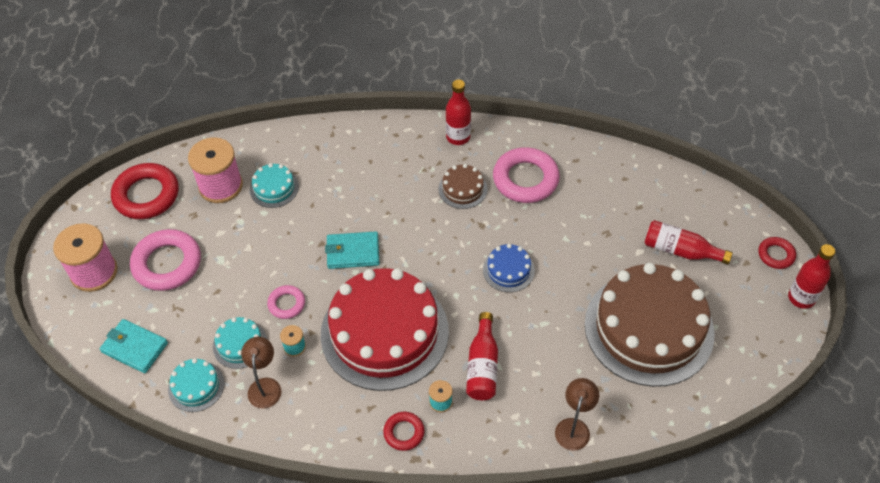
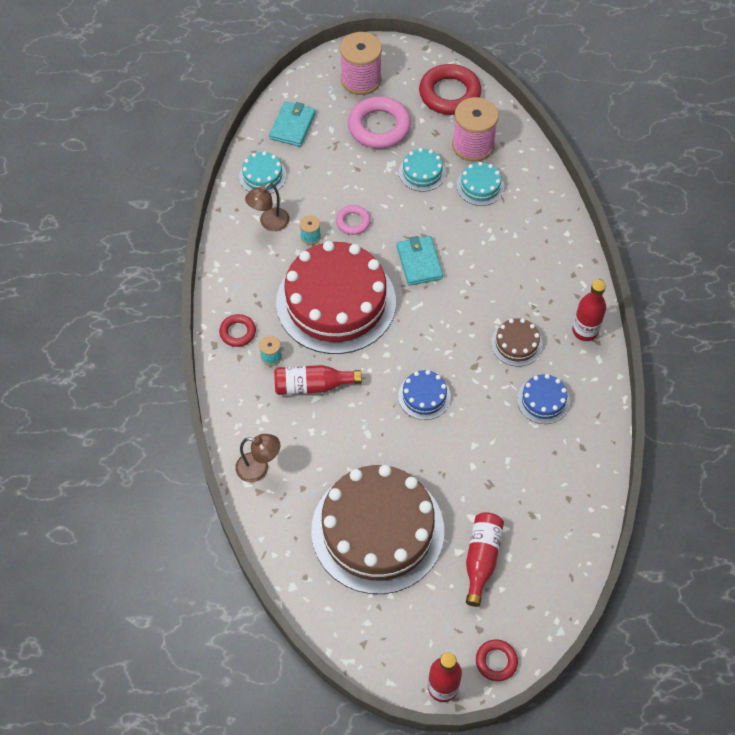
camera: 80 degrees right, 5 degrees up
(240, 344) = (307, 197): turquoise cake -> turquoise cake (422, 172)
(265, 386) = (269, 223): brown lamp -> brown lamp turned 150 degrees clockwise
(525, 179) = (543, 400): pink ring -> blue cake

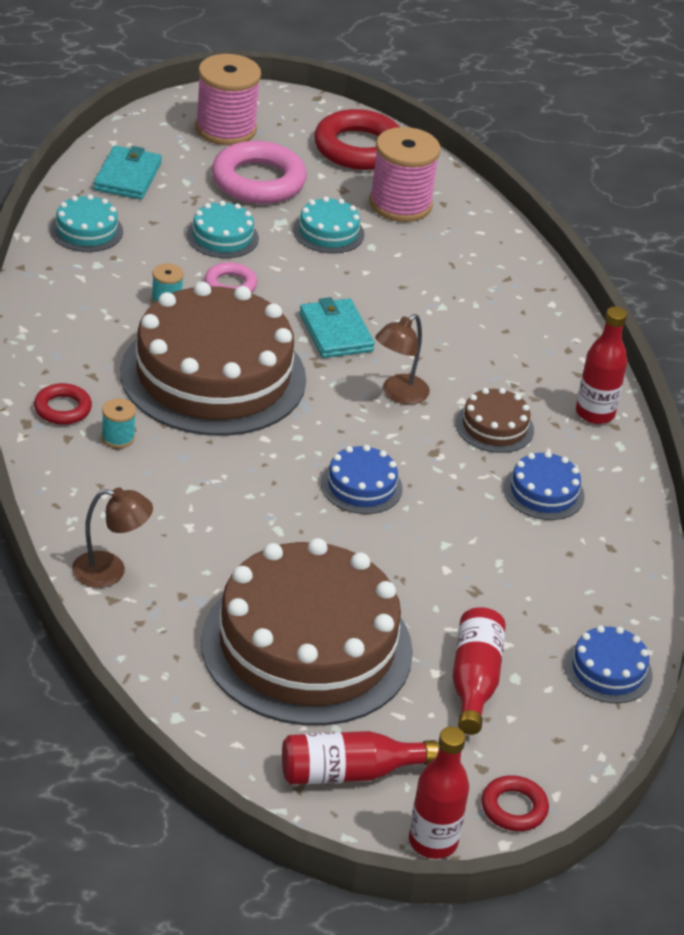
camera: 10 degrees left, 20 degrees down
(269, 223) = (101, 284): brown lamp -> brown lamp (398, 394)
(312, 386) = (186, 472): red bottle -> red bottle (348, 773)
(336, 302) = (213, 375): red cake -> brown cake
(480, 186) = (417, 249): turquoise cake -> turquoise cake (222, 237)
(569, 550) = (608, 670): none -> blue cake

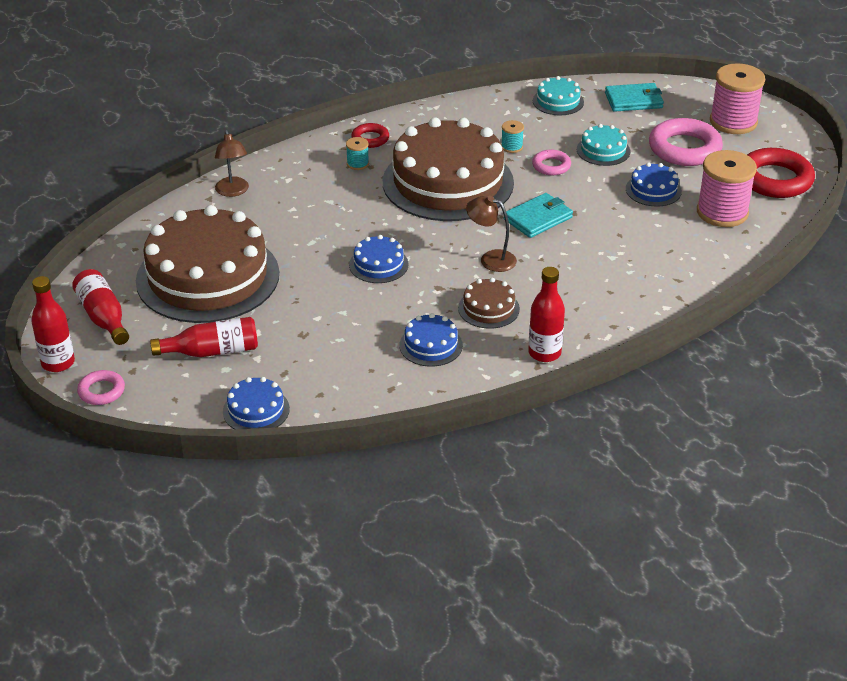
camera: 75 degrees right, 0 degrees up
(328, 232) = (653, 190): turquoise cake -> blue cake
(514, 808) = (101, 391): red ring -> pink ring

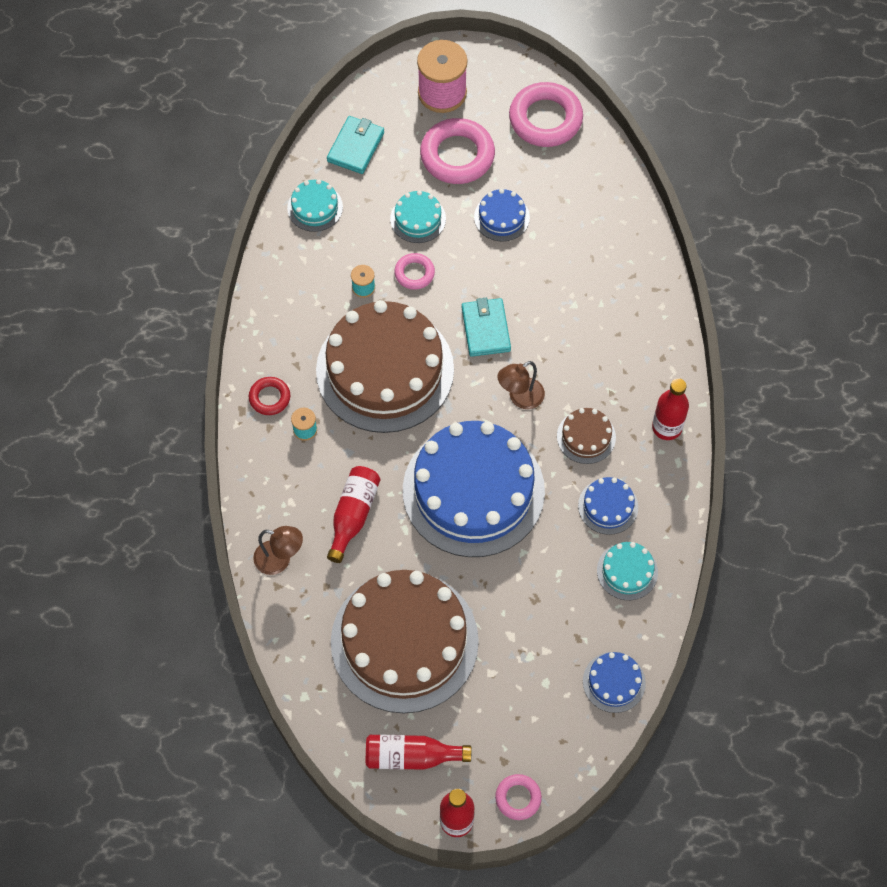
camera: 60 degrees left, 25 degrees up
(212, 351) = (515, 683): red bottle -> red bottle (353, 515)
(375, 379) = (627, 571): none -> turquoise cake
(378, 264) = (473, 490): blue cake -> blue cake, size x2.38
(722, 212) = (565, 187): pink spool -> none
(775, 179) = (545, 119): red ring -> pink ring

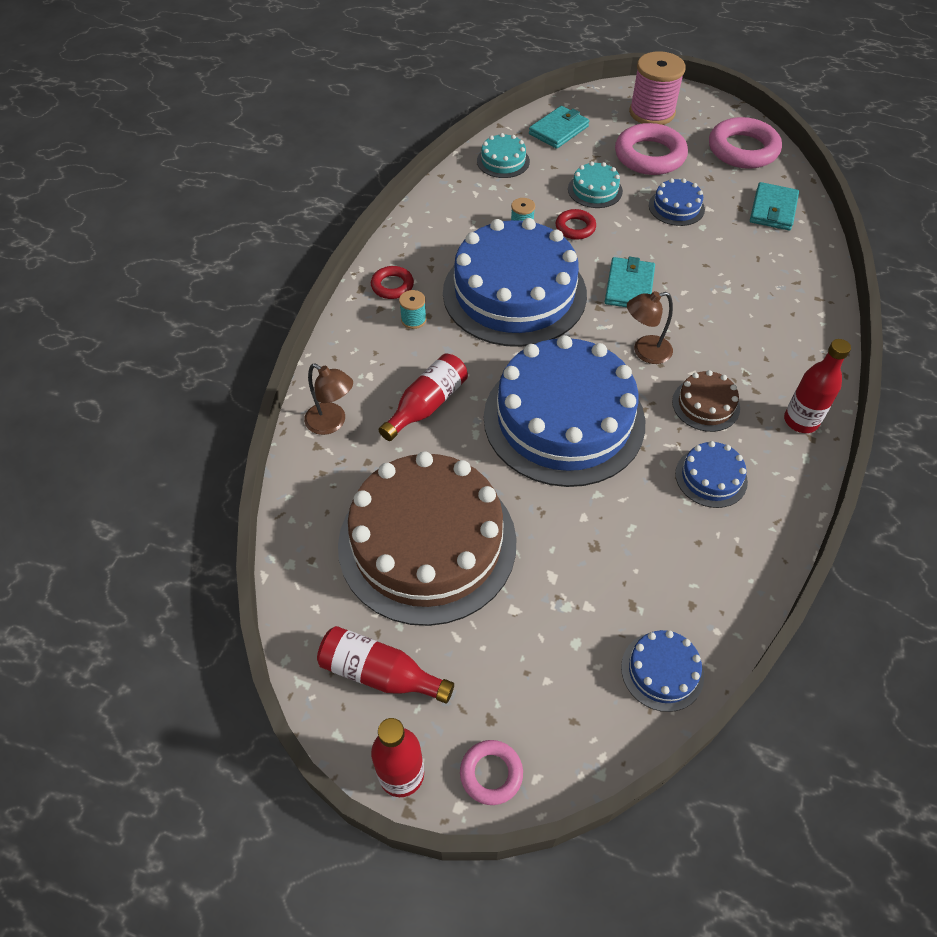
camera: 20 degrees right, 10 degrees down
(385, 370) = (514, 293): brown cake -> blue cake
(414, 273) = (575, 228): pink ring -> red ring
(592, 192) = (773, 209): none -> turquoise wallet
(627, 571) = (715, 550): turquoise cake -> none

